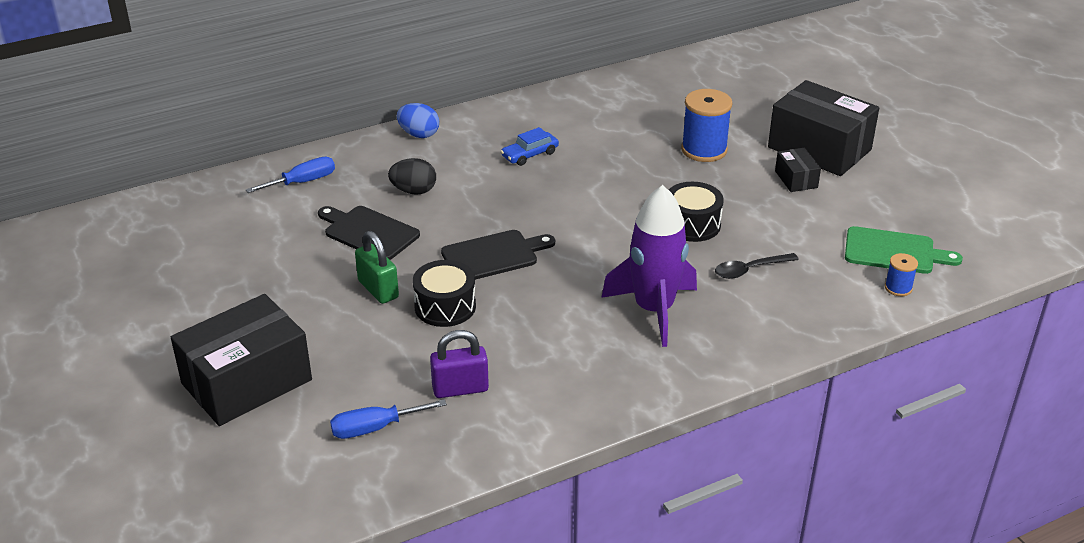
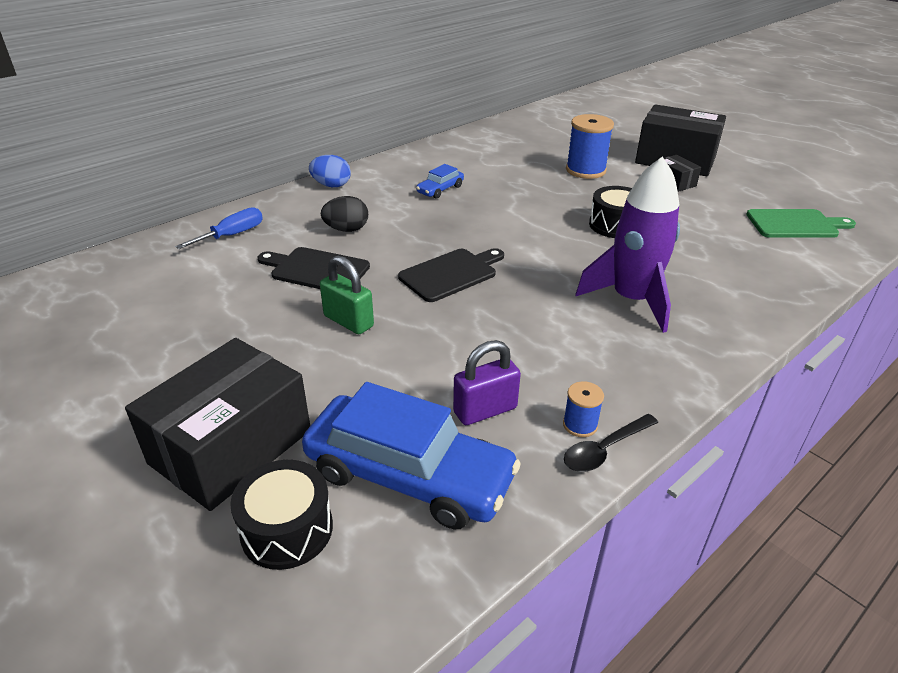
camera: 15 degrees left, 0 degrees up
(375, 428) = (409, 475): blue screwdriver -> blue car
(445, 306) = (426, 327): black drum -> black drum (287, 529)
(750, 270) = (691, 254): black spoon -> black spoon (604, 450)
(898, 288) = (823, 251): blue spool -> blue spool (580, 425)

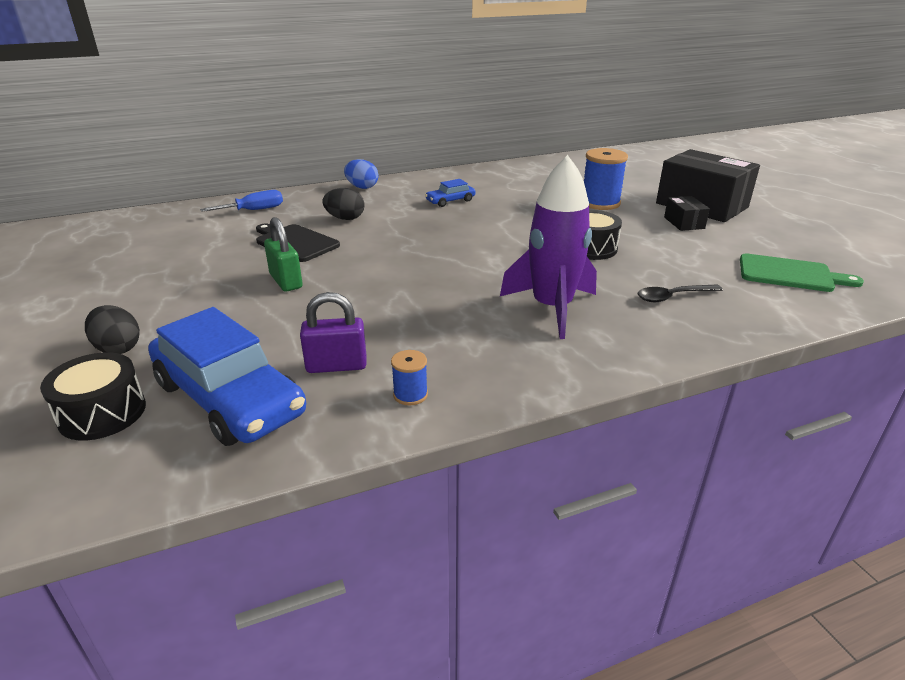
camera: 20 degrees right, 5 degrees down
(231, 446) = (118, 348): black box -> black egg
(451, 274) = (402, 262): black cutting board -> none
(604, 450) = (415, 419): black spoon -> black spoon (673, 297)

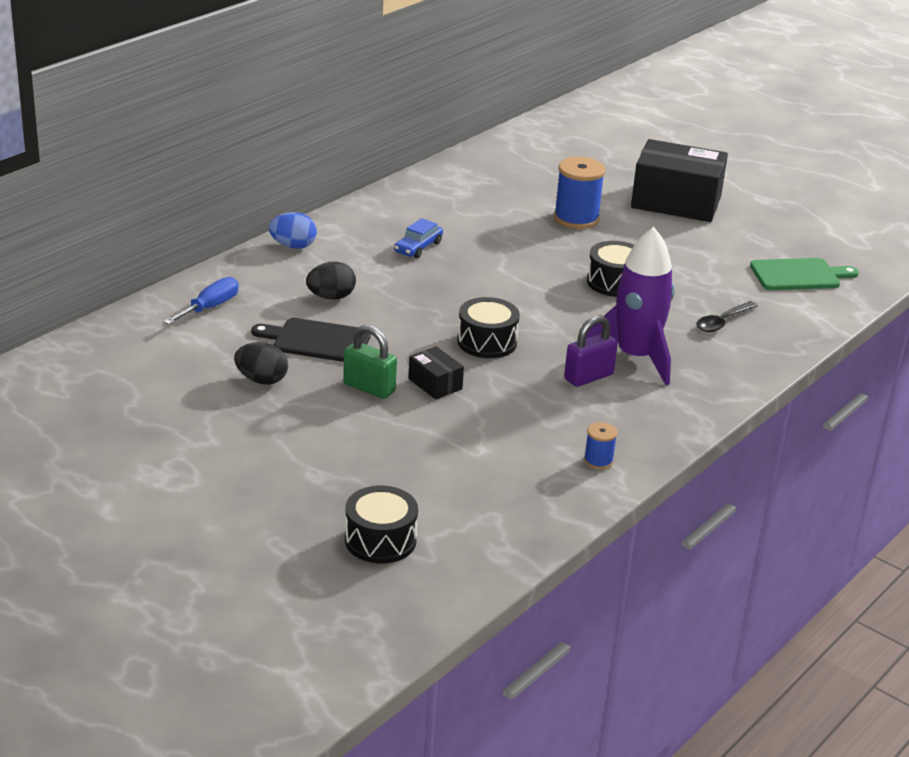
camera: 30 degrees left, 0 degrees up
(118, 348) = (308, 490): black egg -> black egg (261, 380)
(229, 398) = (465, 502): blue car -> none
(336, 365) = (516, 454): purple padlock -> purple padlock (588, 377)
(426, 269) = (487, 342): none -> black drum
(684, 223) = (675, 230): black box -> black box (435, 384)

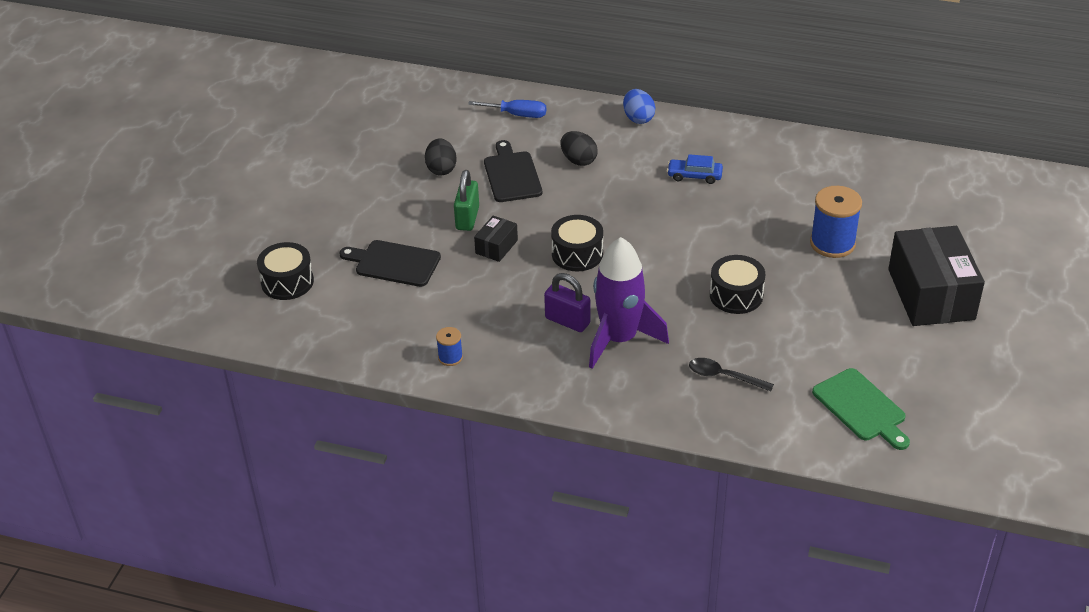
camera: 70 degrees right, 10 degrees up
(408, 455) = (394, 263): none -> black cutting board

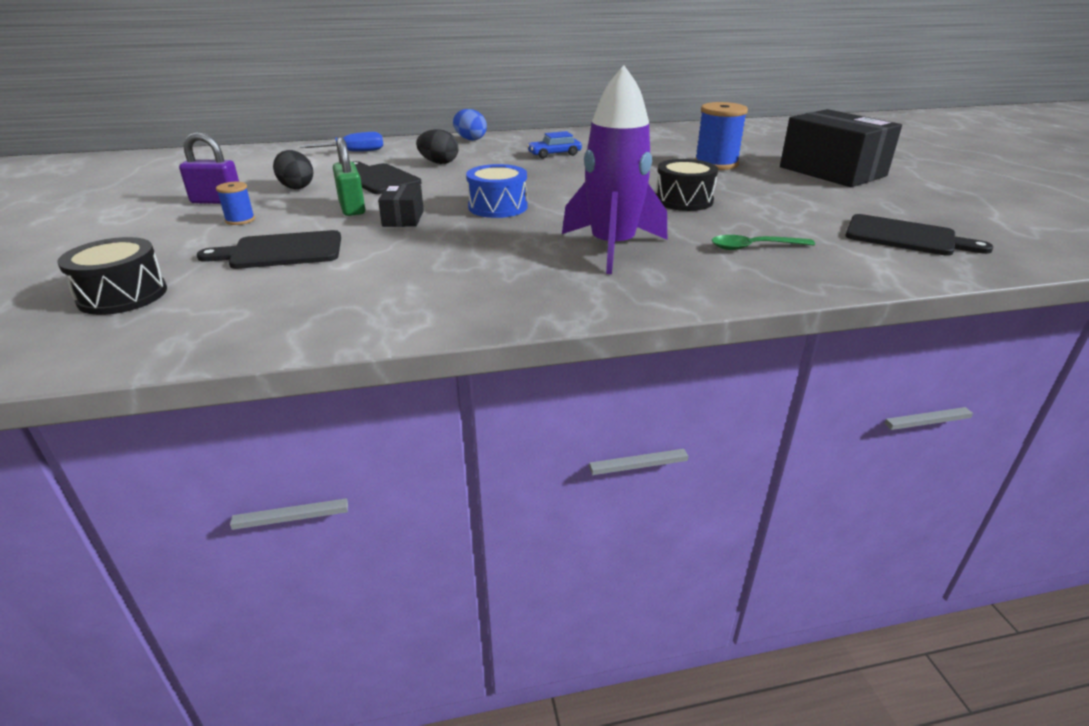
camera: 30 degrees left, 10 degrees down
(450, 357) = (422, 306): blue spool -> blue spool (240, 220)
(567, 321) = (540, 248): purple padlock -> purple padlock (217, 201)
(577, 254) = (498, 207): black drum -> blue drum
(724, 376) = (754, 247): black spoon -> green spoon
(861, 408) = (905, 237): green cutting board -> black cutting board

